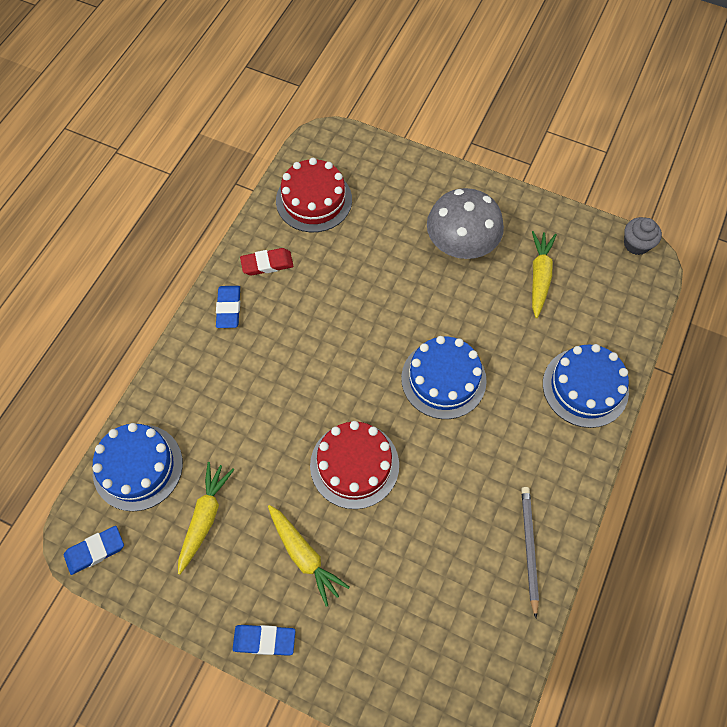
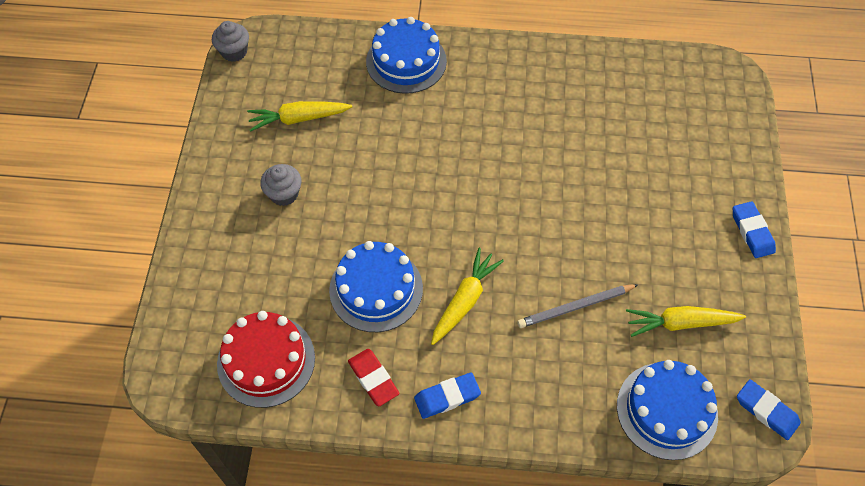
camera: 110 degrees left, 5 degrees down
(304, 556) = (667, 226): yellow carrot -> yellow carrot (465, 300)
(354, 465) = (565, 214): red cake -> none
(443, 379) = (445, 168): blue cake -> blue cake (376, 289)
(460, 246) = (284, 194): grey mushroom -> grey cupcake
(529, 548) = (571, 70): grey pencil -> grey pencil (575, 307)

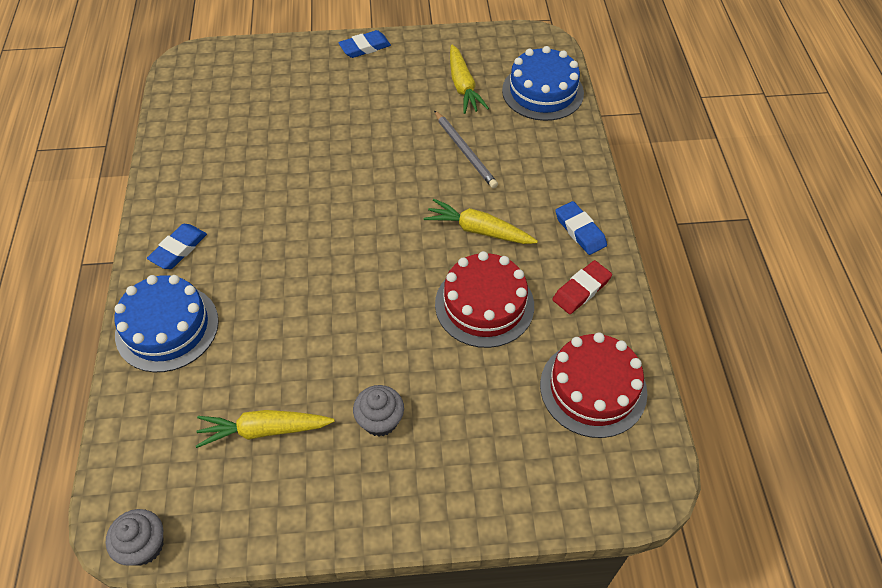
camera: 100 degrees left, 5 degrees down
(298, 119) = (264, 430): yellow carrot -> yellow carrot turned 105 degrees clockwise
(376, 289) = (484, 304): blue cake -> red cake
(766, 411) = (524, 40): blue eraser -> blue eraser (178, 249)

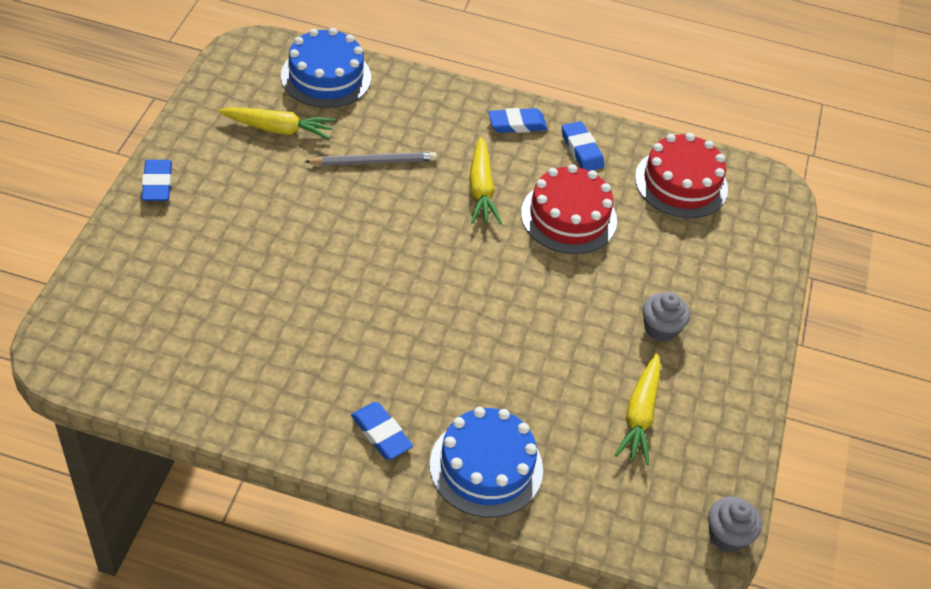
camera: 75 degrees left, 5 degrees down
(478, 230) = (481, 189): yellow carrot -> yellow carrot turned 45 degrees counterclockwise
(581, 290) = (581, 150): red eraser -> blue eraser

